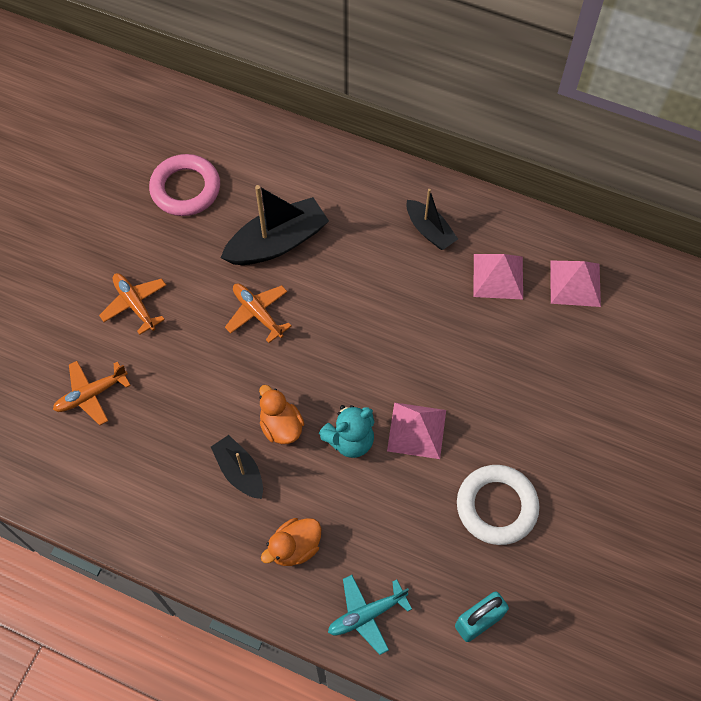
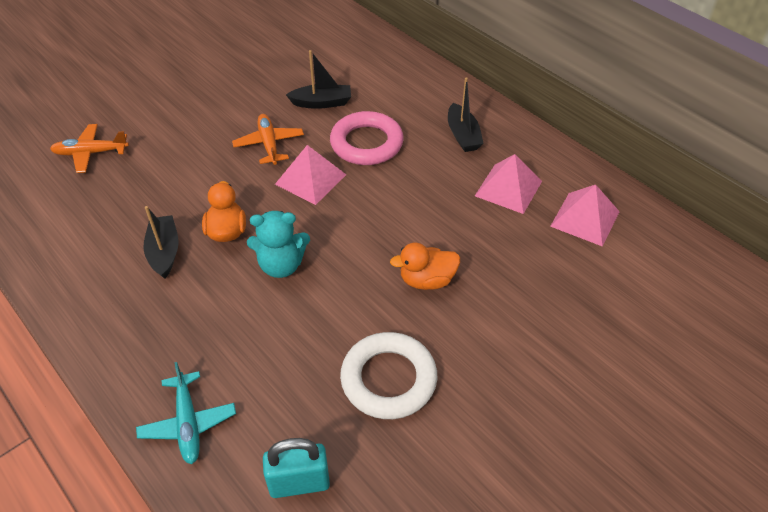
camera: 25 degrees right, 15 degrees down
(135, 304) = (175, 106): orange plane -> none
(185, 189) = (273, 48): pink ring -> pink ring (366, 143)
(277, 242) = (322, 103): black boat -> black boat, size x0.60
(294, 547) = (165, 333): orange duck -> orange duck (427, 280)
(366, 615) = (188, 423): turquoise plane -> turquoise plane turned 105 degrees counterclockwise
(417, 430) = (350, 281): pink pyramid -> pink pyramid (310, 179)

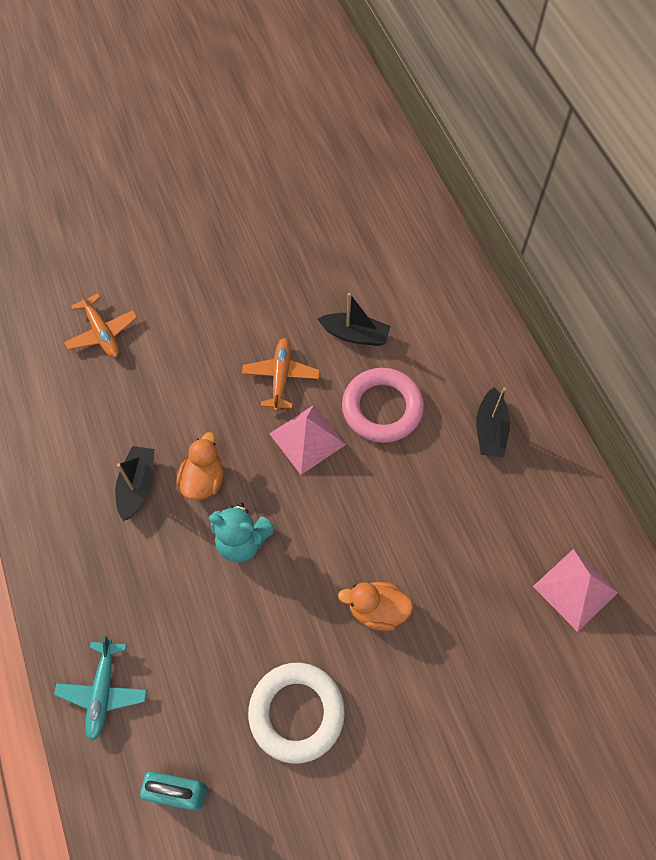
camera: 20 degrees right, 15 degrees up
(90, 153) = (102, 333): orange plane -> orange plane turned 135 degrees counterclockwise
(508, 188) = (509, 520): pink pyramid -> none

